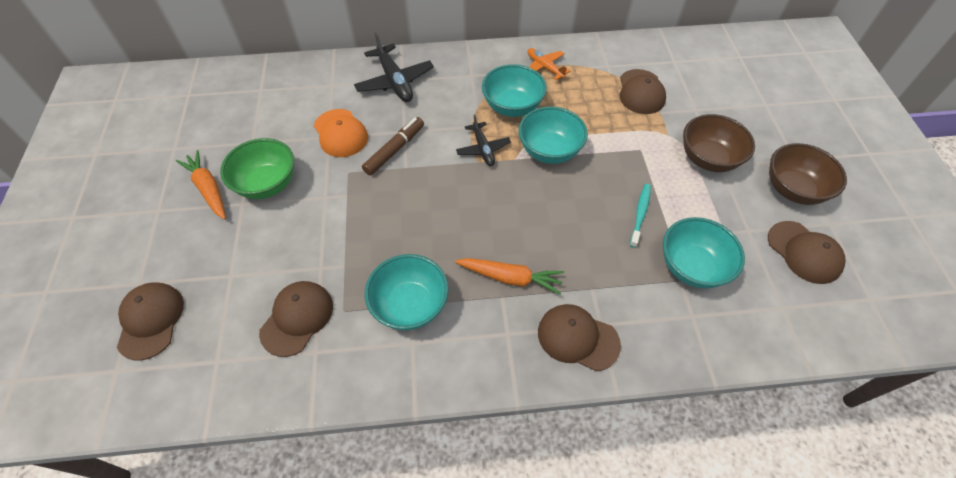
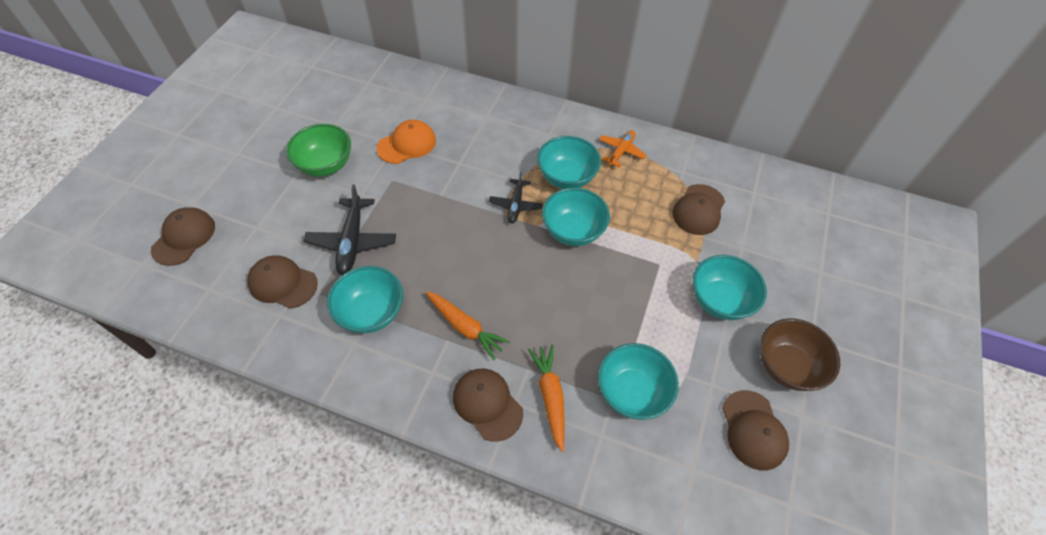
camera: 25 degrees right, 0 degrees up
(208, 189) = (281, 151): orange carrot -> orange carrot (550, 397)
(297, 318) = (282, 283): brown cap -> brown cap turned 120 degrees counterclockwise
(340, 133) = (407, 144): orange cap -> orange cap turned 120 degrees counterclockwise
(394, 150) = (441, 176): brown marker -> none
(395, 81) = (479, 115): black plane -> black plane (352, 242)
(544, 67) = (621, 151): orange plane -> orange plane turned 45 degrees clockwise
(640, 214) = (617, 323): turquoise toothbrush -> none
(708, 159) = (720, 300): brown bowl -> turquoise bowl

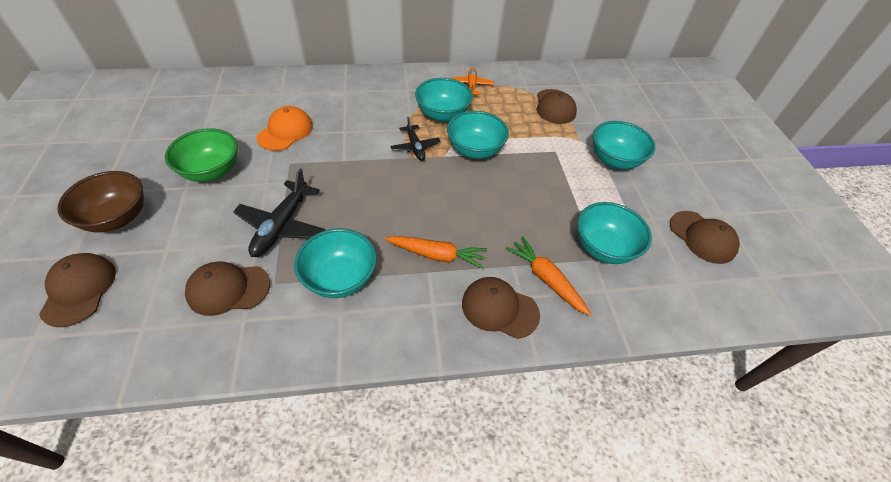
camera: 30 degrees left, 5 degrees down
(352, 242) = (282, 226): black plane -> black plane turned 45 degrees clockwise
(787, 366) = (689, 186): brown bowl -> brown bowl (118, 218)

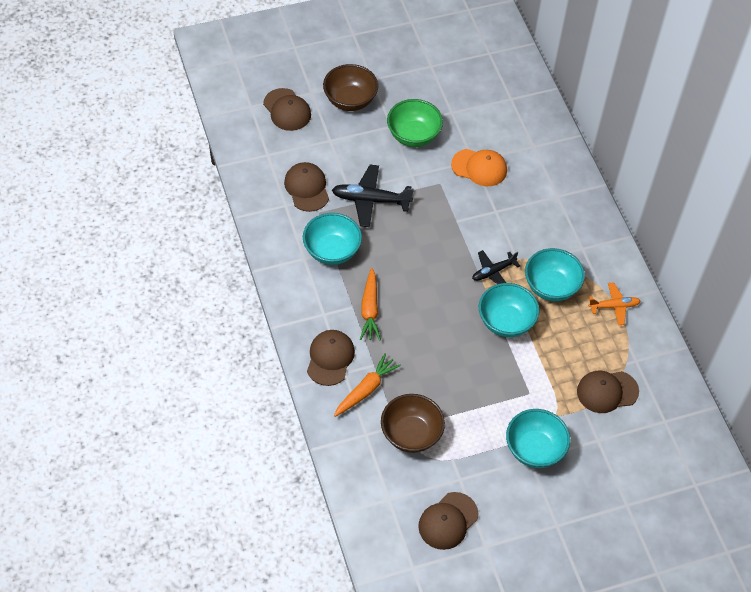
camera: 80 degrees right, 5 degrees up
(79, 290) = (287, 110): brown cap -> brown cap turned 75 degrees clockwise
(603, 248) = (411, 434): turquoise bowl -> brown bowl

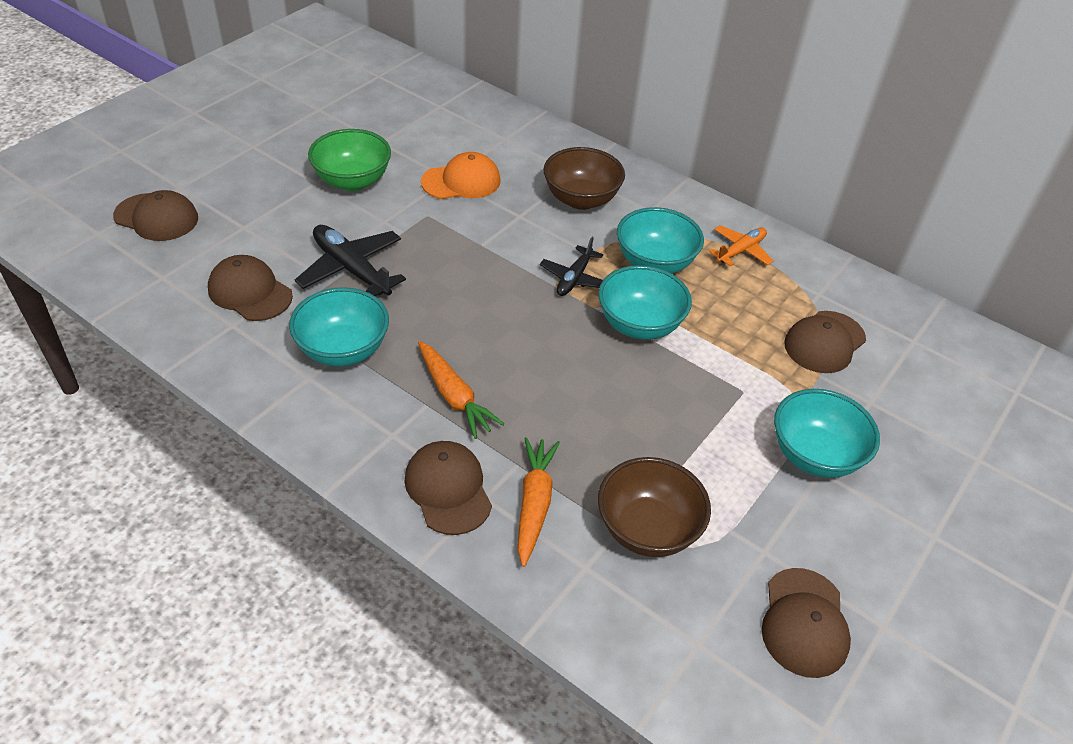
camera: 35 degrees left, 10 degrees down
(350, 100) = (239, 176): brown bowl -> brown bowl (581, 199)
(370, 200) = (351, 269): black plane -> black plane turned 75 degrees clockwise

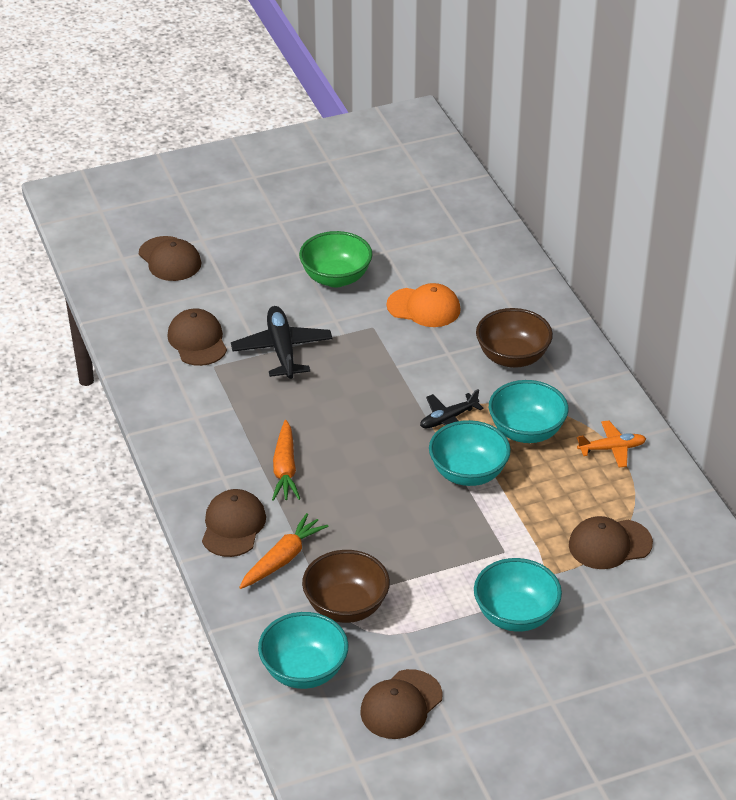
camera: 35 degrees right, 5 degrees down
(343, 350) = (232, 407): turquoise bowl -> turquoise bowl (304, 671)

